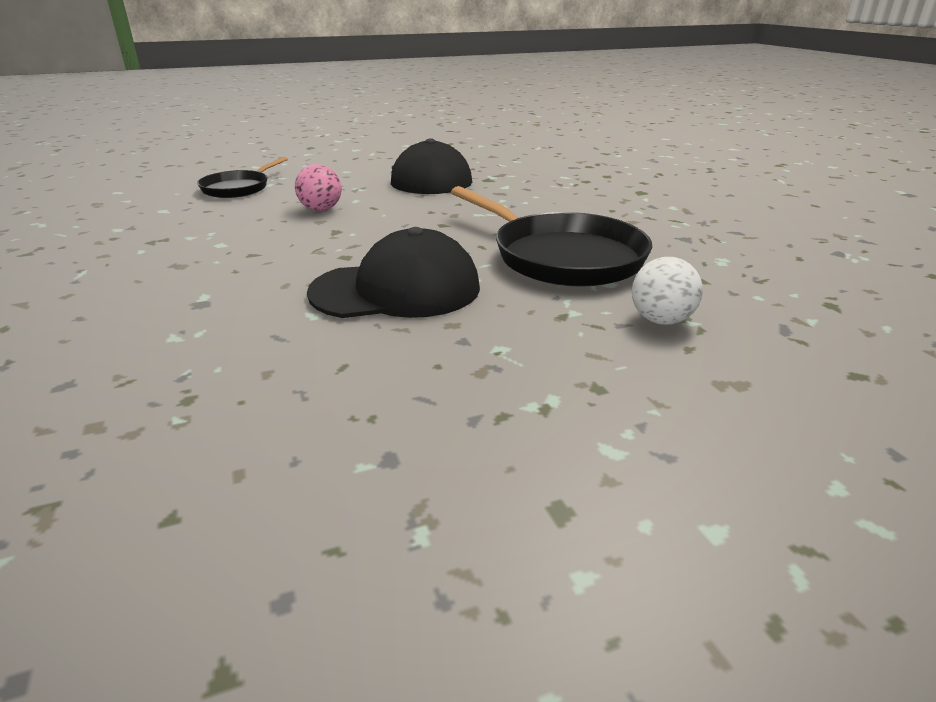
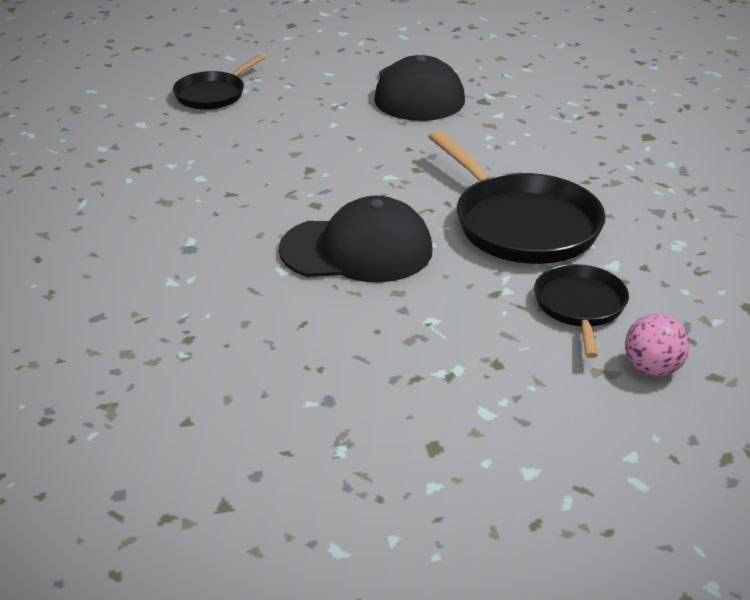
camera: 10 degrees right, 5 degrees up
(321, 209) = (297, 136): pink ball -> pink ball (652, 369)
(661, 320) = (580, 307): white ball -> black pan

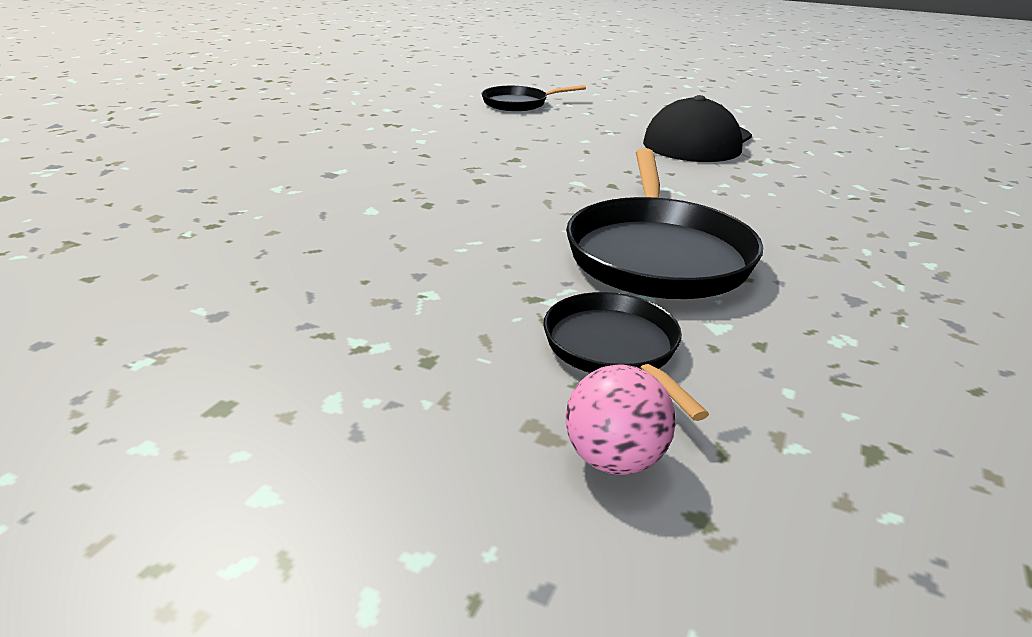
camera: 35 degrees right, 5 degrees down
(357, 250) = (458, 218): black cap -> none
(580, 307) = (614, 349): black pan -> black pan turned 60 degrees counterclockwise

